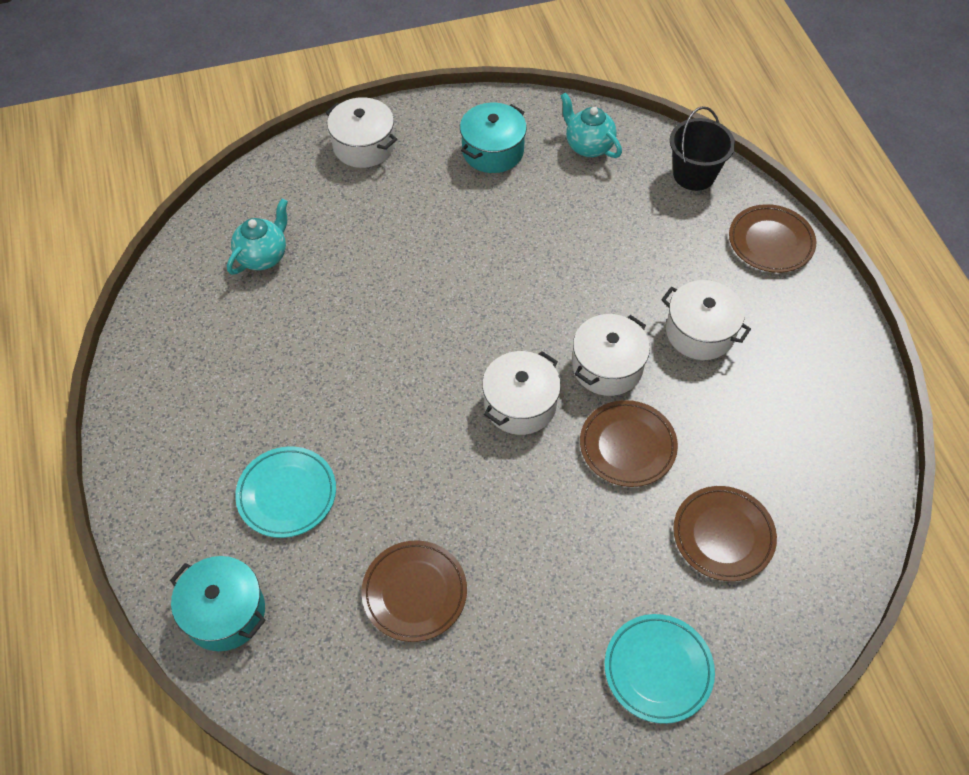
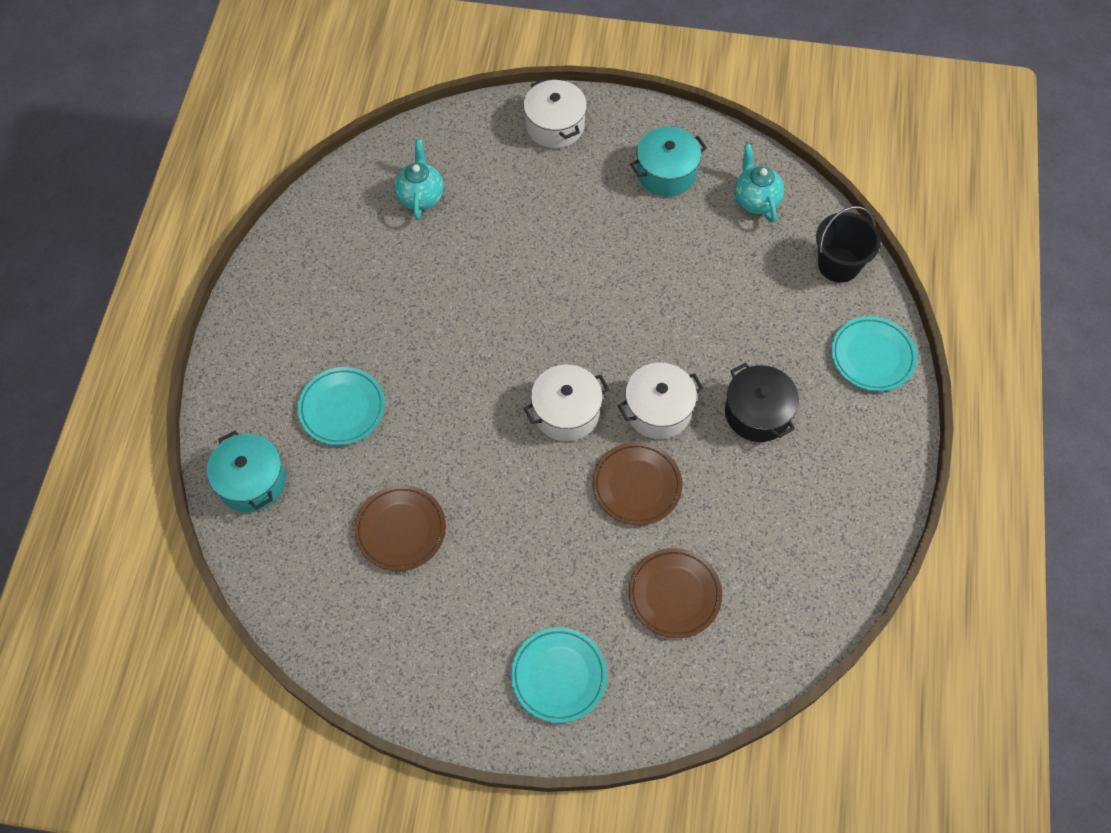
camera: 25 degrees right, 5 degrees up
(263, 256) = (420, 197): turquoise teapot -> turquoise teapot turned 60 degrees counterclockwise
(700, 332) = (757, 413): white pot -> black pot
(770, 242) = (872, 356): brown plate -> turquoise plate

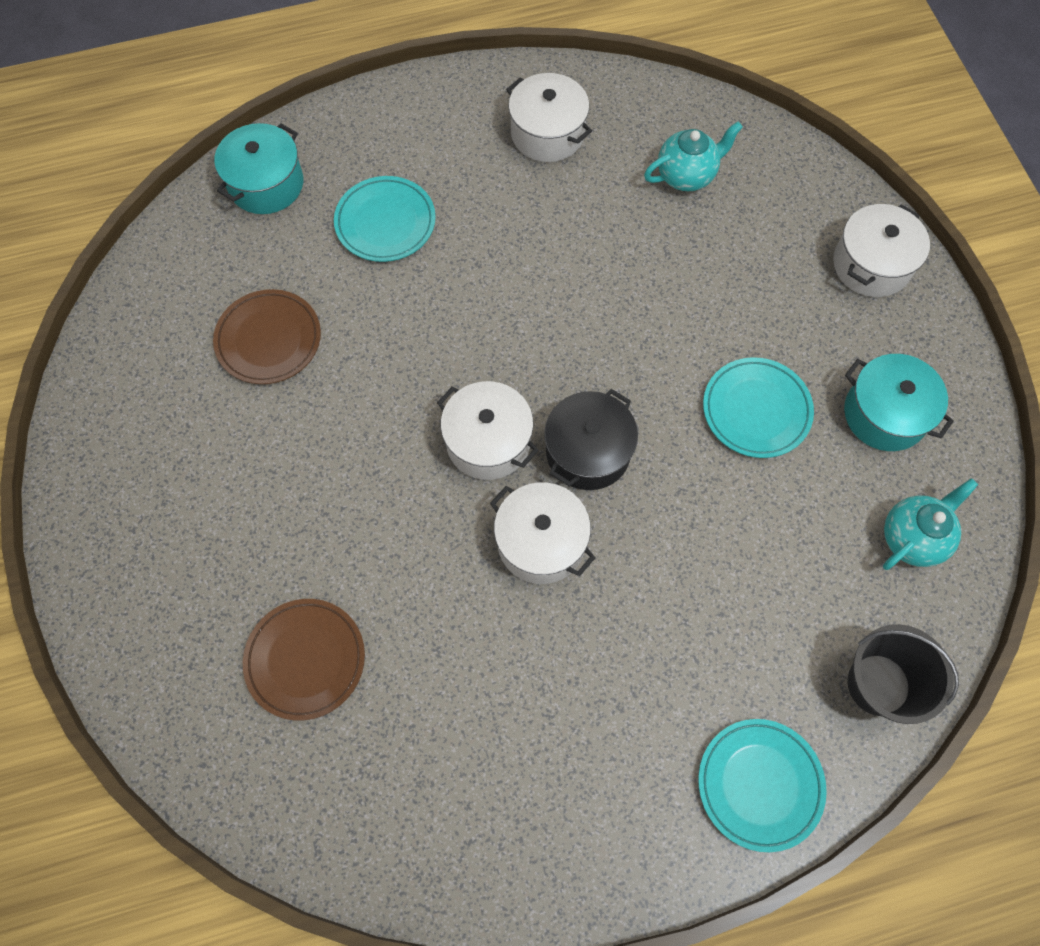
camera: 65 degrees right, 5 degrees up
(328, 267) = (547, 133): none -> white pot
(558, 676) = (158, 572): turquoise plate -> turquoise plate (756, 410)
(637, 485) = (429, 559): brown plate -> none
(757, 413) = (596, 663): black pot -> black pot (588, 451)

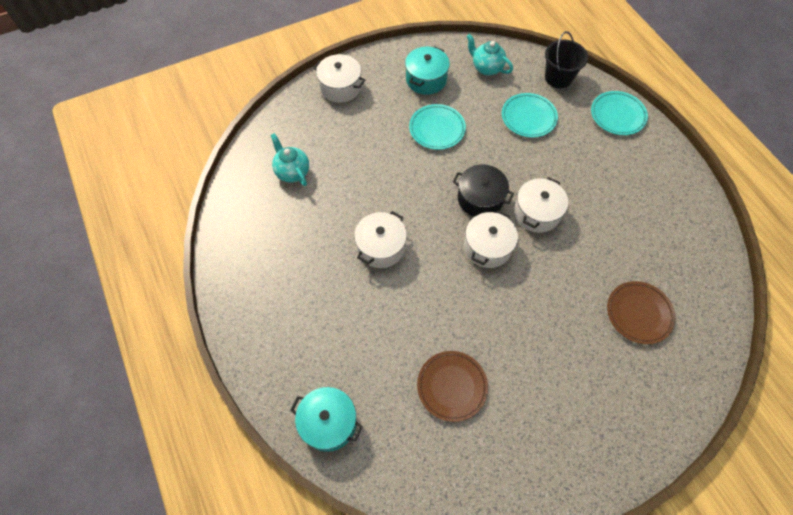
camera: 100 degrees left, 5 degrees down
(385, 222) = (350, 333): turquoise plate -> turquoise plate (528, 117)
(547, 133) = (267, 249): white pot -> white pot (381, 247)

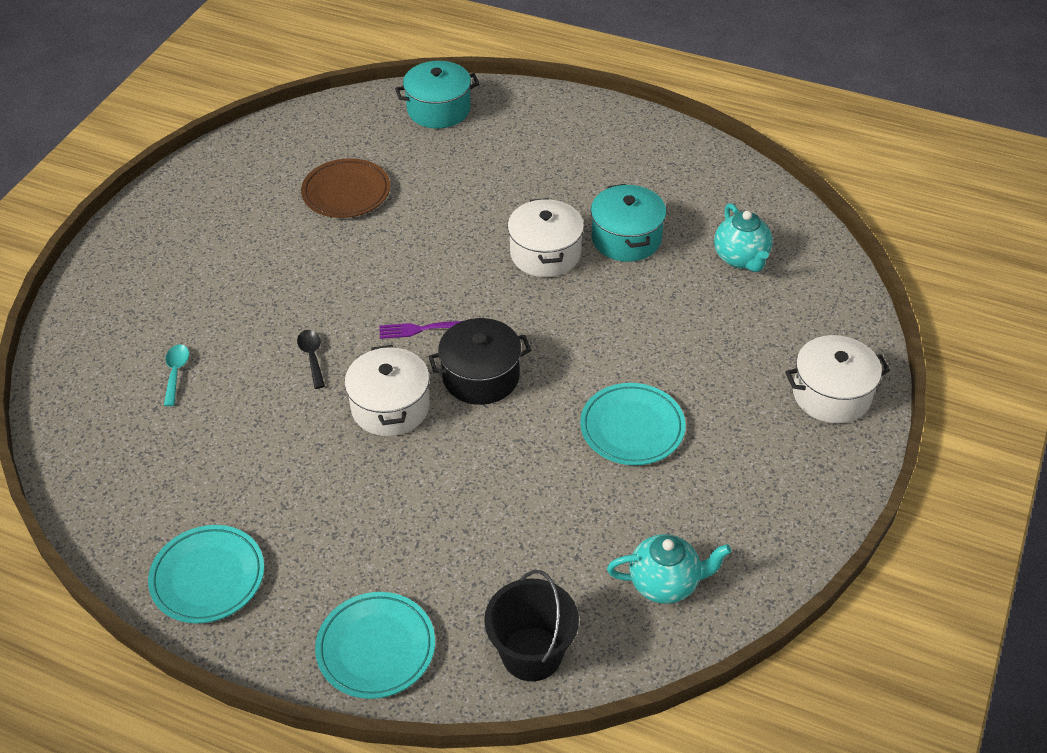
camera: 140 degrees right, 15 degrees down
(292, 172) = (741, 258): turquoise teapot -> turquoise teapot turned 60 degrees clockwise
(426, 79) = (733, 493): turquoise pot -> turquoise pot (626, 238)
(487, 247) = (420, 329): white pot -> purple fork
(528, 117) = (518, 540): turquoise plate -> turquoise plate (208, 577)
(557, 270) = (312, 357): none -> black spoon
(639, 313) = (176, 373): brown plate -> turquoise spoon

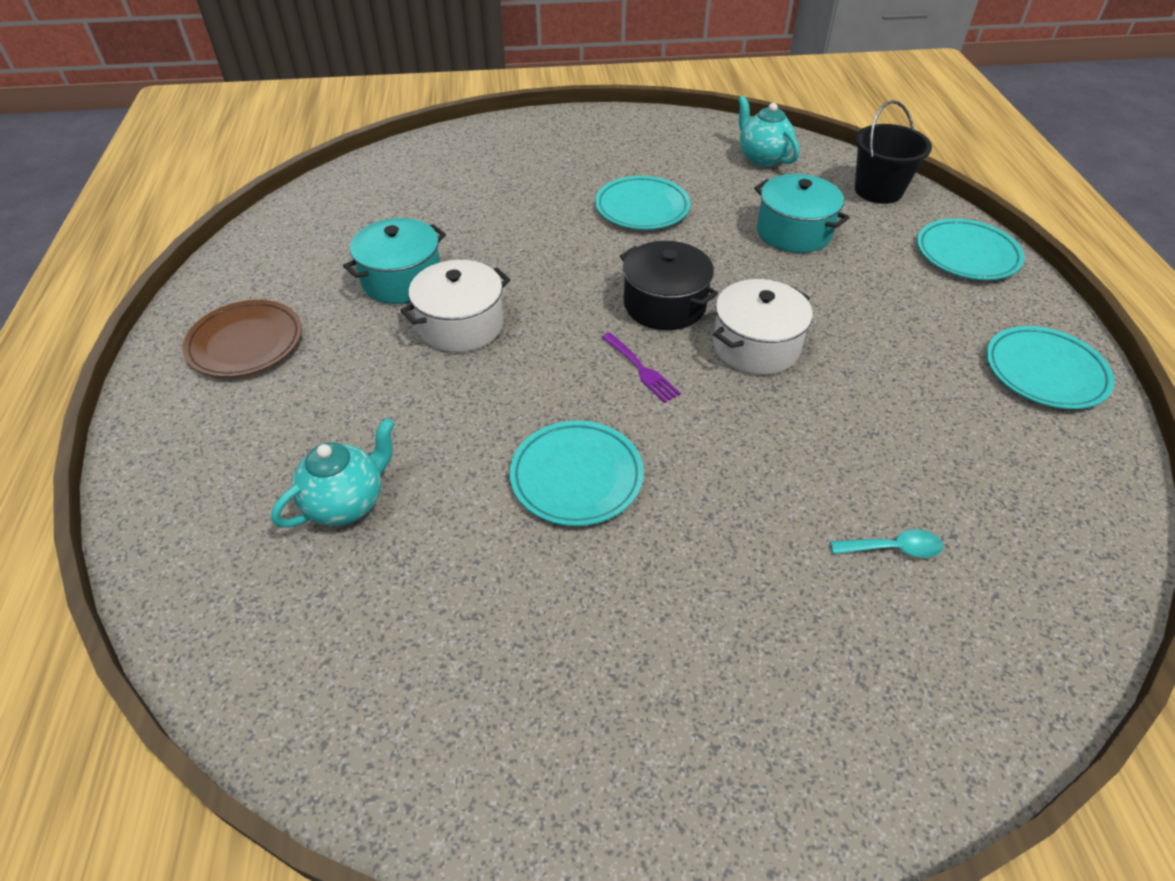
camera: 120 degrees left, 0 degrees up
(176, 373) = (893, 549): turquoise spoon -> turquoise spoon turned 150 degrees counterclockwise
(312, 357) = (753, 435): black spoon -> none
(346, 192) = (454, 555): brown plate -> brown plate (246, 343)
(355, 259) = (576, 477): none -> turquoise plate
(439, 109) = (202, 541): turquoise pot -> turquoise pot (793, 232)
(741, 258) = (390, 209): turquoise teapot -> turquoise teapot (347, 503)
(831, 394) = (525, 137): white pot -> none

